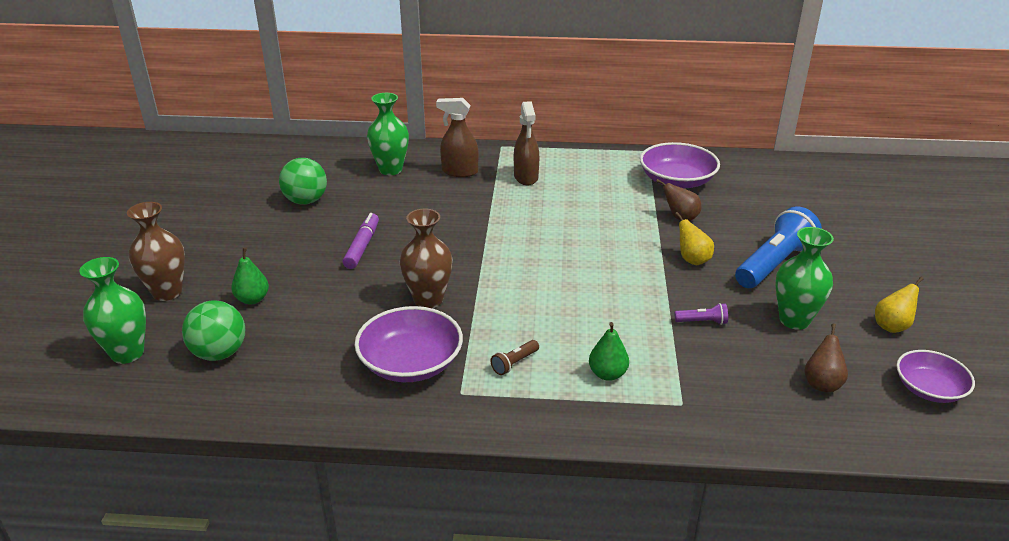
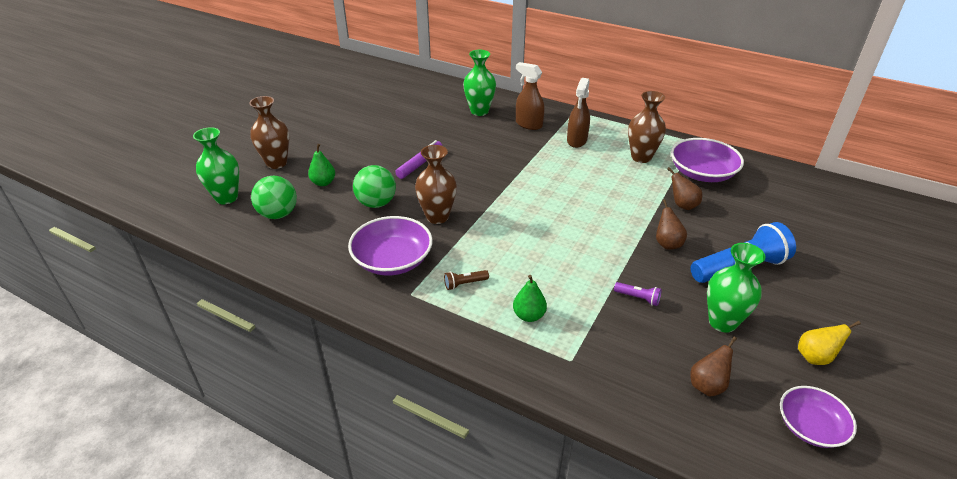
camera: 25 degrees right, 5 degrees up
(306, 201) = (405, 121): green ball -> green ball (376, 203)
(606, 179) = (641, 157): none -> brown vase
(692, 260) = (667, 244): yellow pear -> brown pear

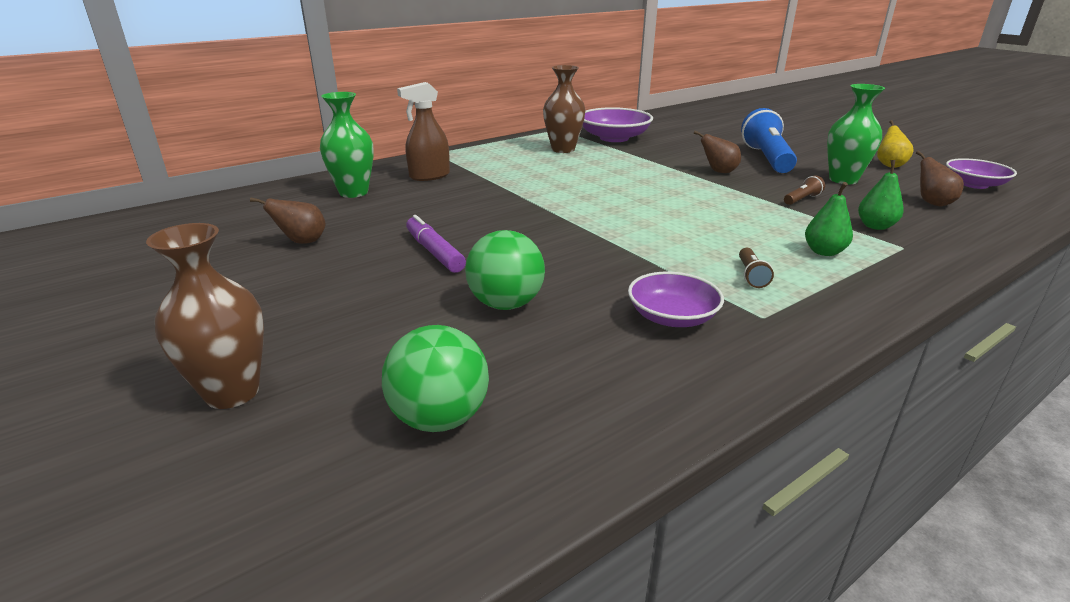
camera: 65 degrees left, 10 degrees down
(226, 198) = (282, 498): green vase -> none
(323, 183) = (384, 344): green pear -> green pear (875, 226)
(392, 260) = (672, 317): purple bowl -> purple bowl, size x0.65
(437, 217) = (584, 265): brown vase -> none
(577, 140) = (497, 164): brown spray bottle -> none
(638, 298) = (802, 199): purple flashlight -> brown flashlight
(682, 205) = (660, 154): brown pear -> brown pear (302, 242)

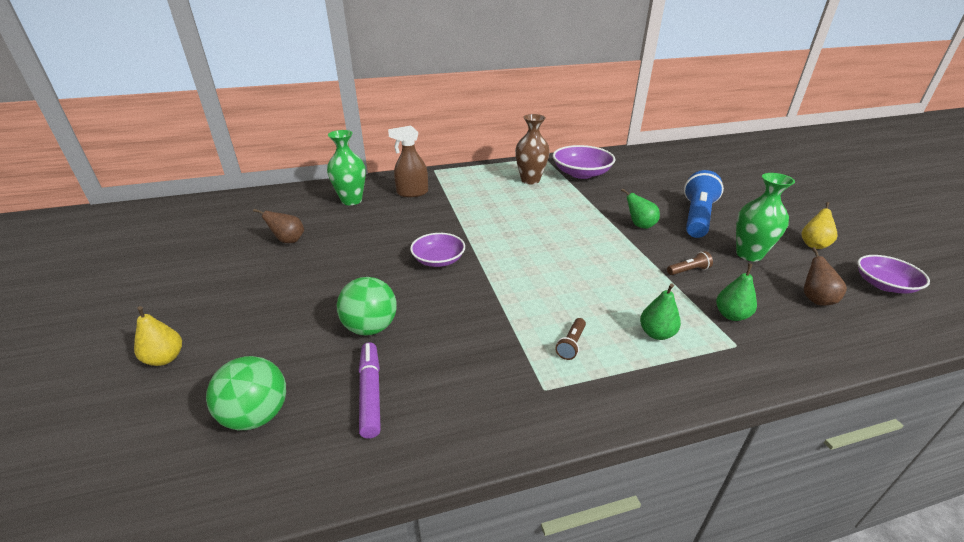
camera: 20 degrees right, 5 degrees up
(232, 392) = (165, 358): brown vase -> yellow pear
(434, 252) = (361, 268): purple marker -> purple marker (370, 393)
(672, 317) = (475, 370): purple bowl -> purple bowl (438, 260)
(718, 172) = (640, 225): brown pear -> green pear

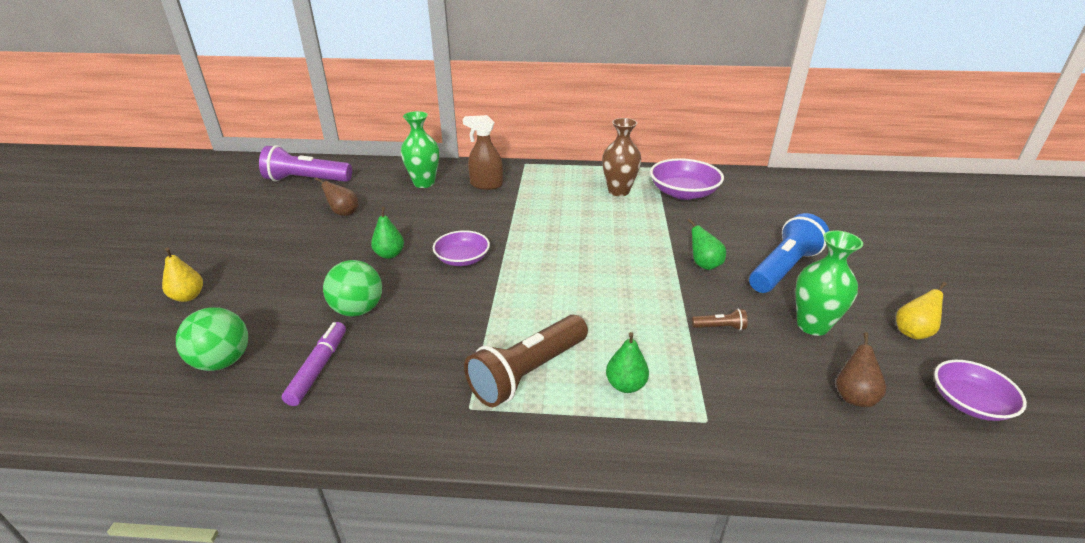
camera: 20 degrees right, 0 degrees up
(224, 217) = (306, 180): none -> purple flashlight
(571, 344) = (528, 373): brown flashlight -> brown flashlight, size x2.36
(731, 315) = (729, 388): green pear -> green pear (389, 254)

